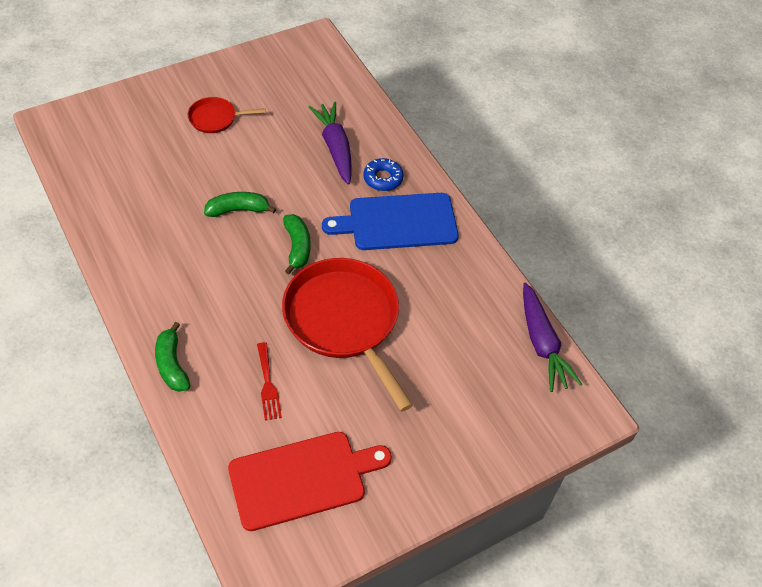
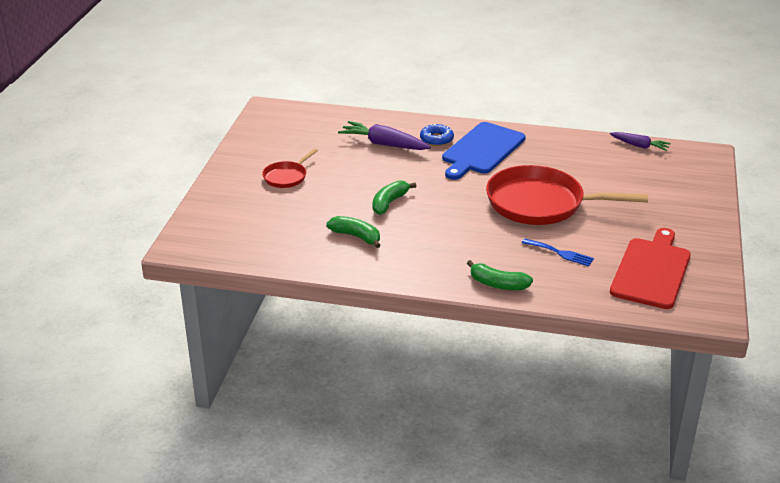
camera: 45 degrees left, 20 degrees down
(268, 385) = (560, 253): red fork -> blue fork
(297, 247) = (454, 194): green banana -> green banana (356, 236)
(542, 343) = (639, 146): purple carrot -> purple carrot, size x0.63

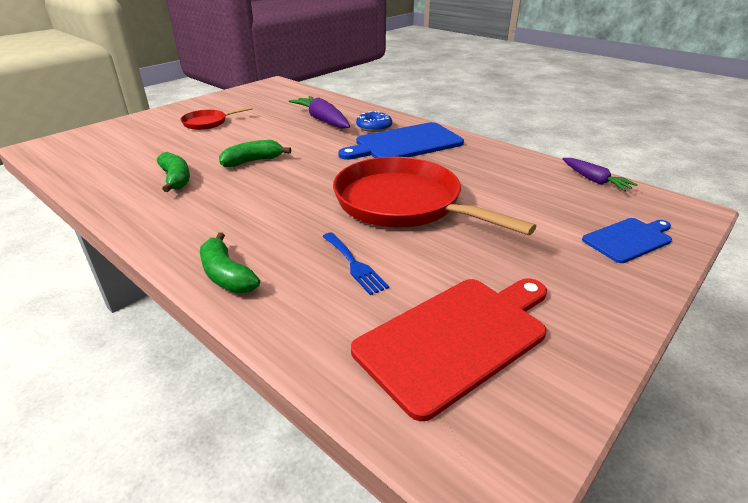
camera: 30 degrees right, 0 degrees up
(689, 186) = (628, 239): none -> blue cutting board

